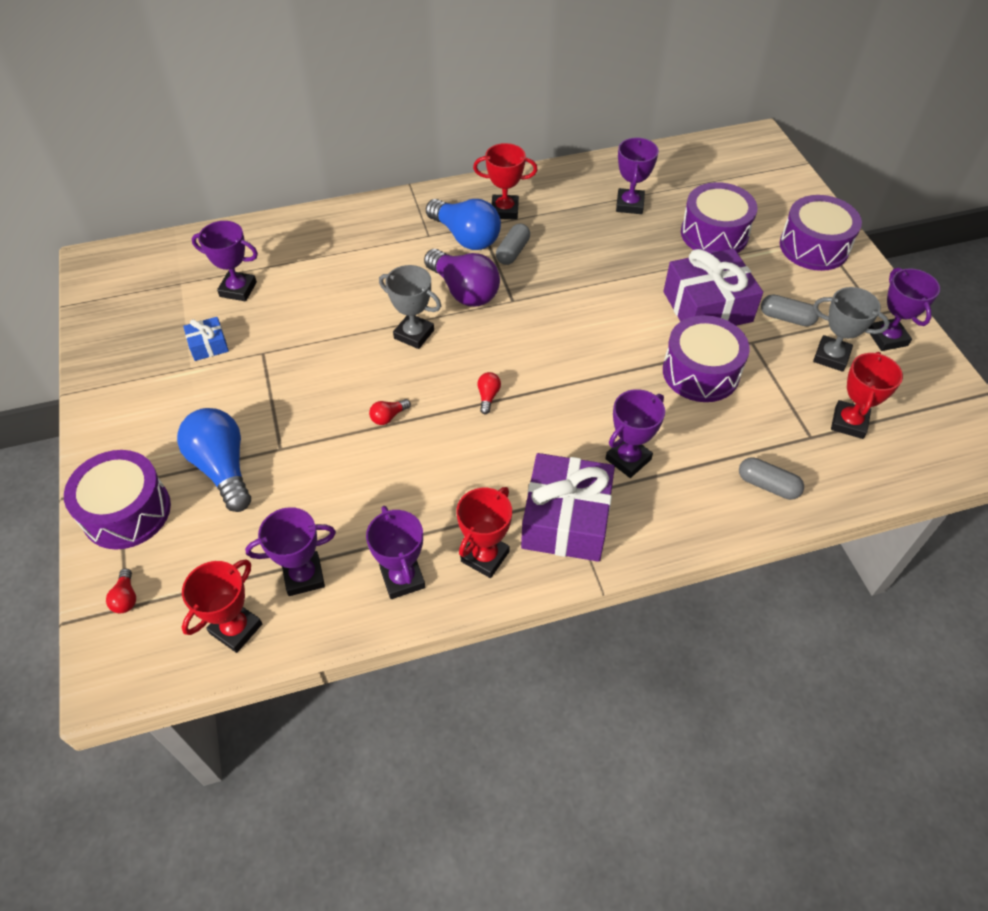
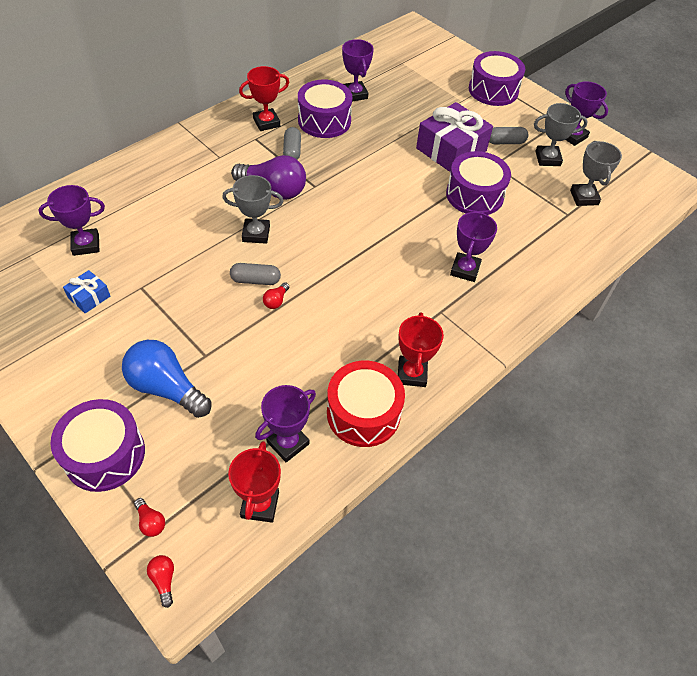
camera: 30 degrees left, 0 degrees up
(402, 578) = (363, 413): purple trophy -> red drum
(465, 237) = (249, 150): blue light bulb -> none
(488, 396) = (341, 260): red light bulb -> red light bulb (164, 580)
(566, 519) = (450, 326): purple gift -> none
(714, 234) = (424, 99): purple drum -> purple drum (324, 121)
(767, 485) = (562, 255): grey capsule -> grey capsule (255, 280)
(849, 422) = (584, 197): red trophy -> grey trophy

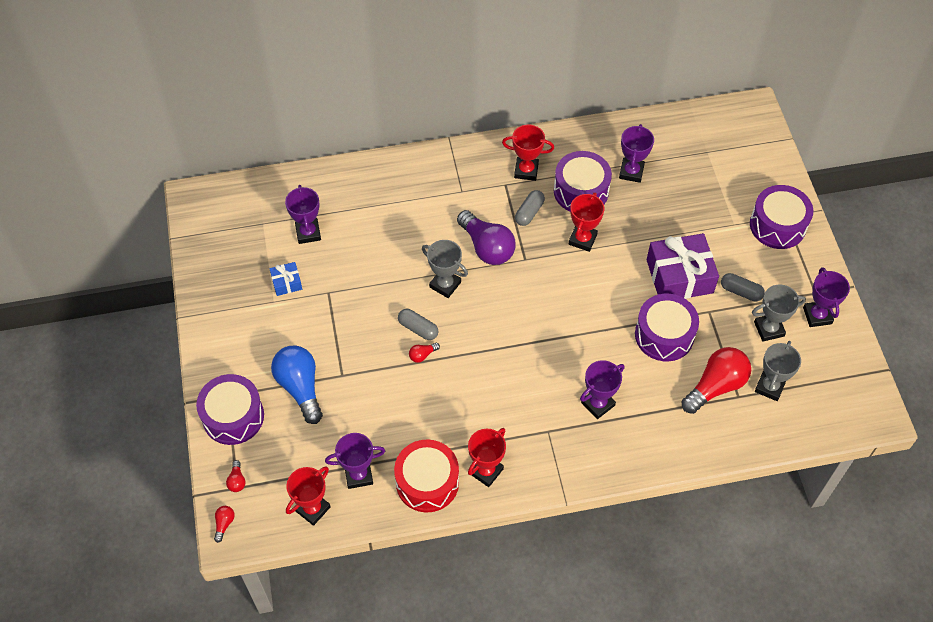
camera: 35 degrees right, 5 degrees up
(86, 245) = (308, 233): purple trophy -> purple trophy turned 60 degrees clockwise
(353, 153) = (582, 239): none -> red trophy
(545, 214) = (716, 386): none -> red light bulb
(547, 159) = (769, 329): grey trophy -> grey trophy turned 45 degrees counterclockwise

